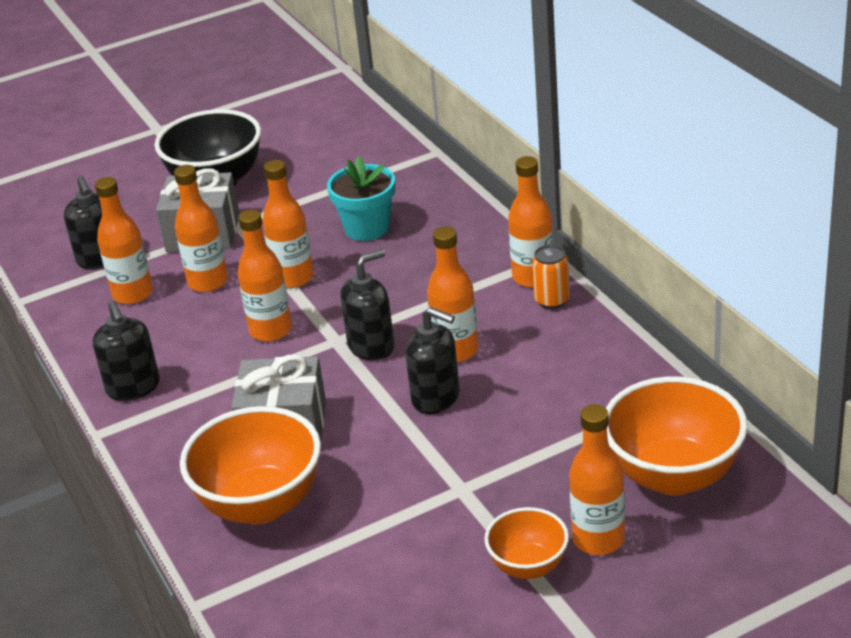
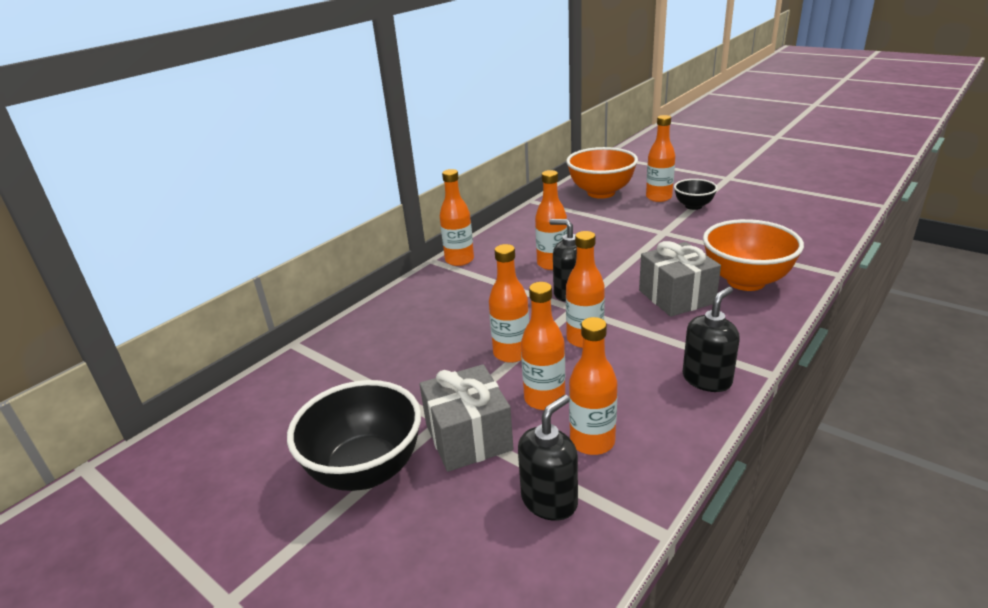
camera: 115 degrees left, 5 degrees down
(367, 228) = (424, 341): turquoise flower pot -> none
(436, 398) = (600, 258): black soap dispenser -> none
(528, 566) = (693, 206): orange bowl -> black bowl
(552, 300) = (481, 249): orange can -> none

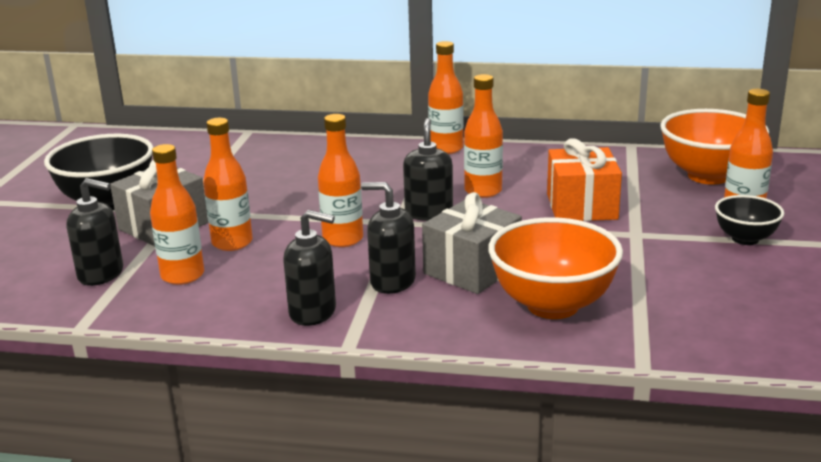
camera: 60 degrees right, 5 degrees down
(511, 353) = (294, 213): orange bottle -> none
(609, 238) = (581, 206): none -> orange gift
(675, 332) = (392, 282): none -> black soap dispenser

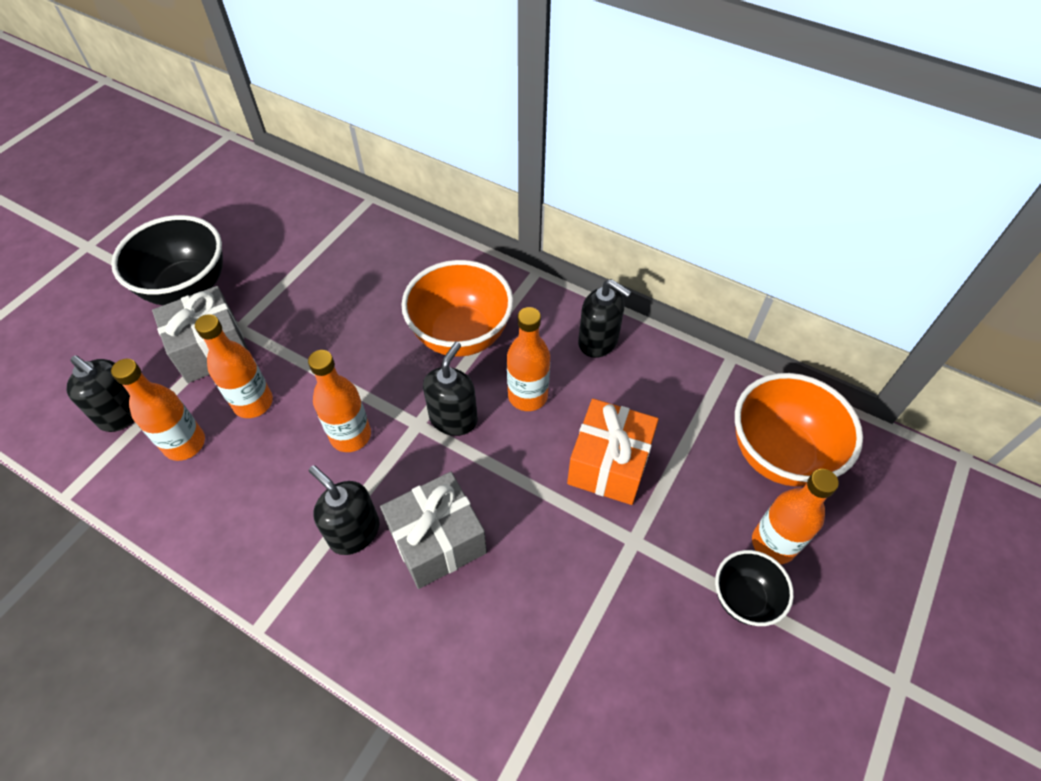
camera: 20 degrees right, 30 degrees up
(313, 312) = (258, 556): black soap dispenser -> black soap dispenser (598, 341)
(446, 148) = (536, 299): orange bottle -> none
(552, 305) = (476, 640): orange bowl -> orange bowl (461, 335)

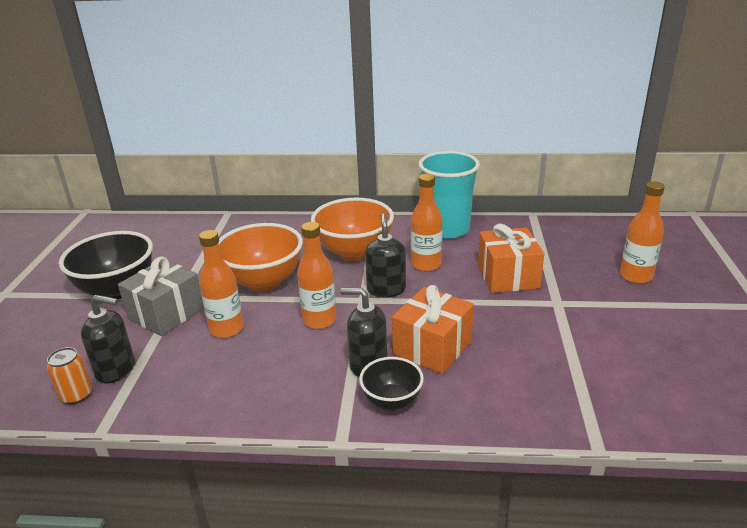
camera: 25 degrees left, 25 degrees down
(72, 433) = (76, 395): none -> orange can
(185, 443) = (187, 367): orange bottle -> none
(437, 541) = (432, 347): grey gift -> orange gift
(598, 341) = (447, 229): black soap dispenser -> turquoise cup
(744, 598) = (645, 303): black bowl -> black bowl (392, 401)
(779, 454) = (599, 241): orange bowl -> orange bowl (263, 281)

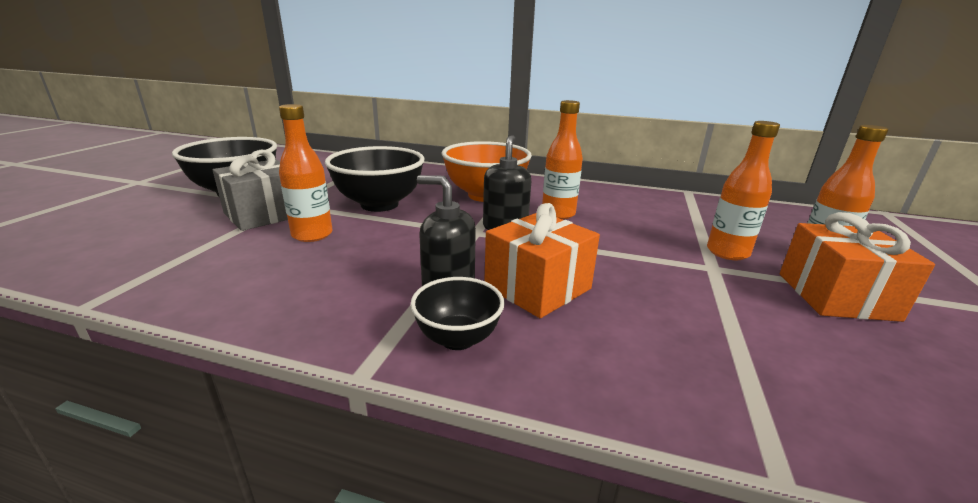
camera: 10 degrees right, 5 degrees down
(76, 395) = (103, 266): orange can -> none
(116, 369) = (168, 251): black soap dispenser -> none
(263, 281) = (379, 204): orange bowl -> black bowl
(319, 320) = (416, 242): orange bottle -> orange bottle (727, 252)
(447, 229) = (590, 191): turquoise cup -> none
(507, 276) = (651, 235): orange gift -> orange gift (836, 296)

